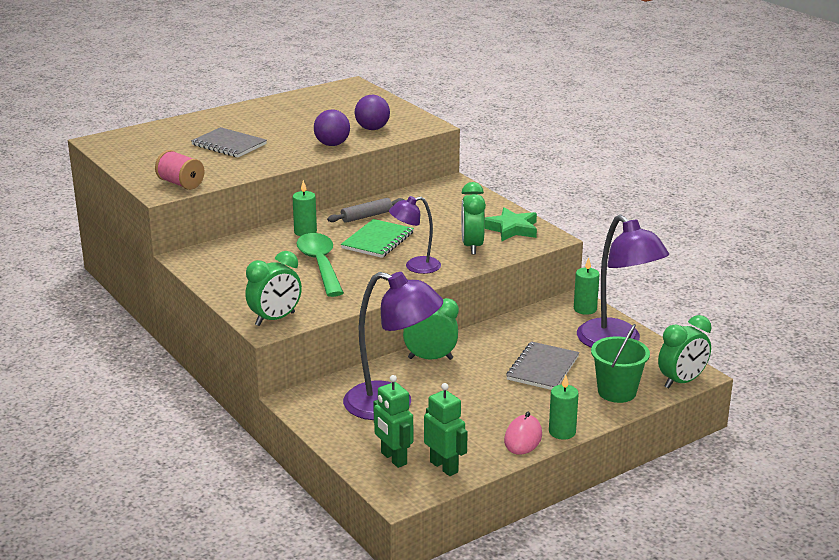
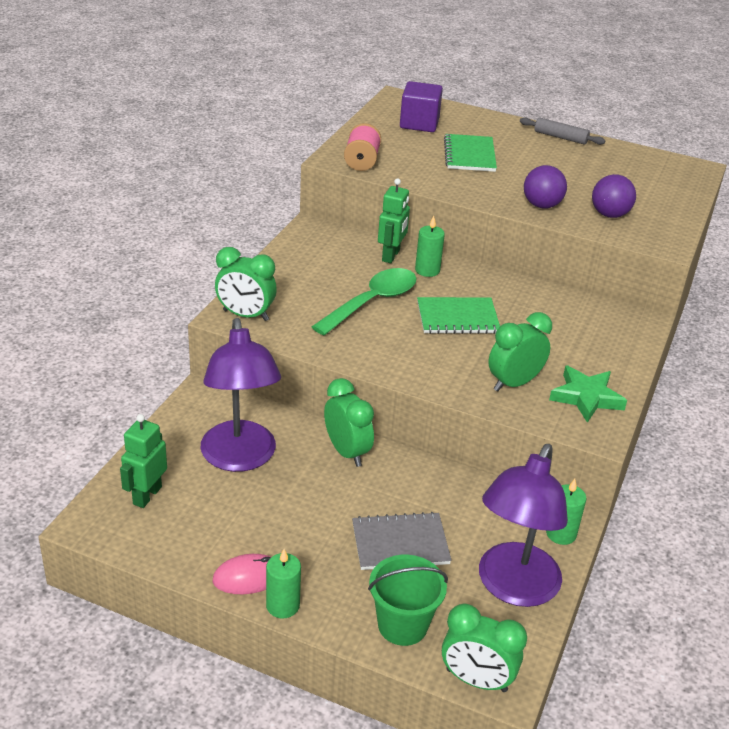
camera: 55 degrees right, 10 degrees up
(153, 146) = (419, 123): none -> purple cube
(229, 144) = (469, 155): grey notebook -> green notebook
(366, 216) = (500, 293): grey rolling pin -> grey rolling pin (560, 137)
(415, 266) = (429, 361): purple lamp -> none
(444, 467) = (155, 536): green robot -> green robot (391, 256)

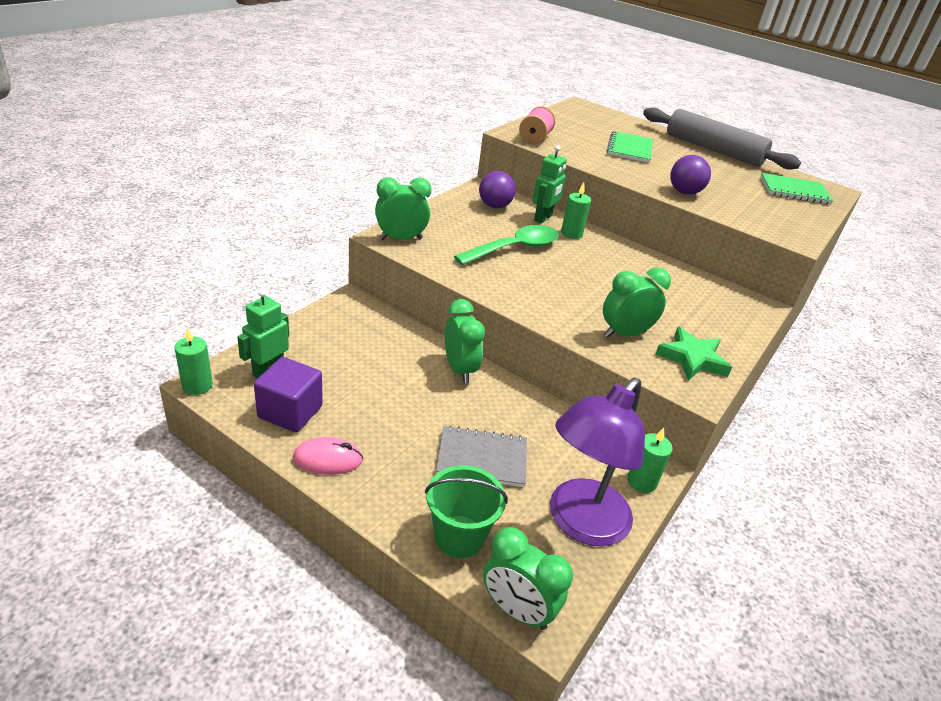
camera: 10 degrees right, 0 degrees up
(240, 458) = (362, 356): purple lamp -> none
(246, 315) = (401, 239): green clock -> green clock turned 135 degrees clockwise
(282, 605) = (349, 492): green candle -> green candle (197, 385)
(419, 123) = (593, 122): purple cube -> purple cube (290, 412)
(457, 318) = (587, 273): green notebook -> green notebook (794, 191)
(560, 137) = (713, 150): grey rolling pin -> grey rolling pin, size x2.13
(609, 215) = (745, 209): purple ball -> purple ball (494, 206)

